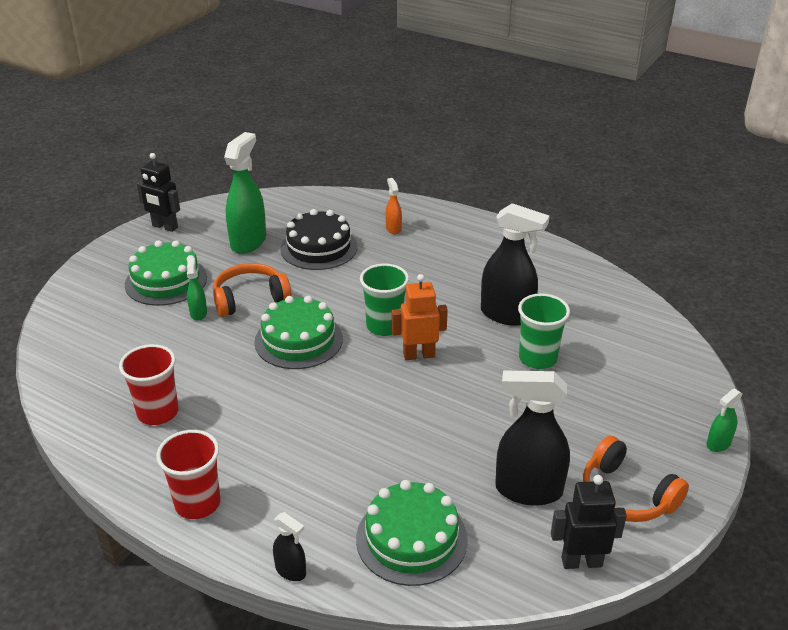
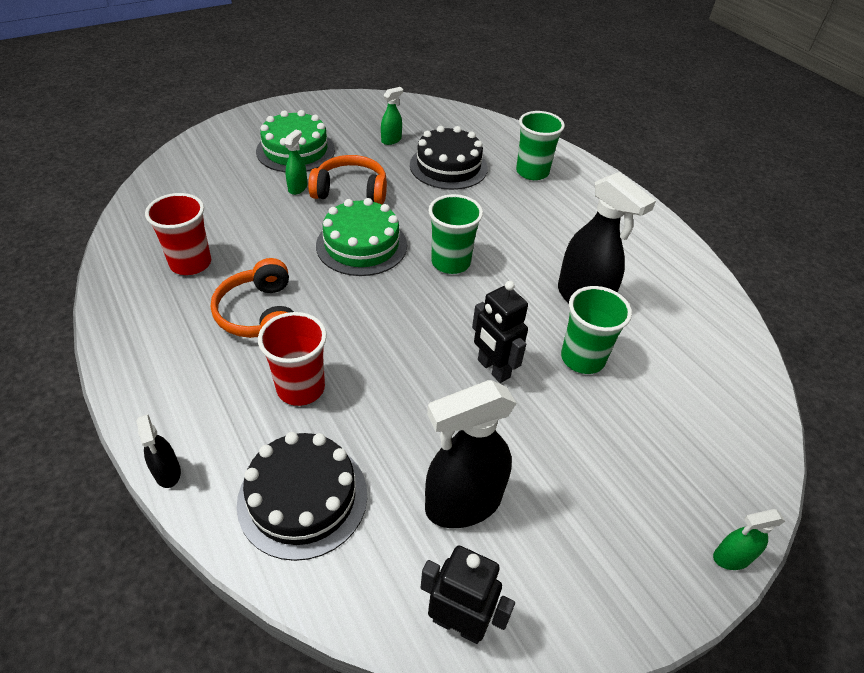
camera: 25 degrees right, 10 degrees up
(164, 227) = (333, 104): black robot -> black robot (493, 369)
(197, 503) = (149, 363): red cup -> red cup (301, 388)
(248, 242) = (391, 140): green spray bottle -> green spray bottle, size x0.48
(393, 228) = (532, 172): orange spray bottle -> green cup
(411, 539) = (303, 498): green cake -> black cake
(419, 355) = (461, 304): orange robot -> none
(528, 490) = (462, 504): black spray bottle -> black spray bottle turned 60 degrees counterclockwise
(626, 495) = (571, 566): orange headphones -> orange headphones (260, 314)

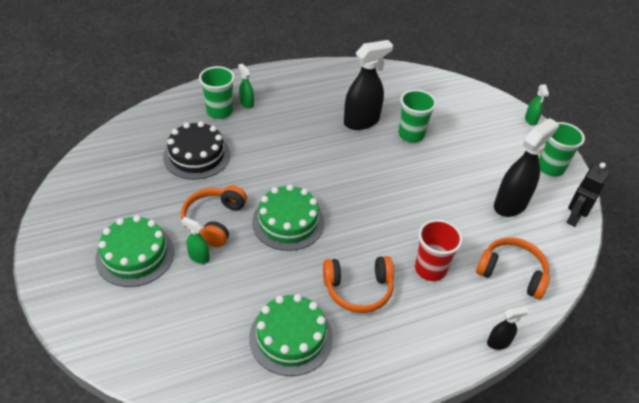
camera: 80 degrees left, 0 degrees up
(191, 263) = (291, 337): red cup -> green cake
(303, 498) = (512, 273): black cake -> orange headphones
(391, 140) = (143, 185): green spray bottle -> green spray bottle (246, 103)
(450, 262) = (317, 175): green cup -> green cup (550, 168)
(462, 504) = (510, 204): black spray bottle -> black spray bottle turned 120 degrees counterclockwise
(493, 369) = (417, 174): black robot -> none

